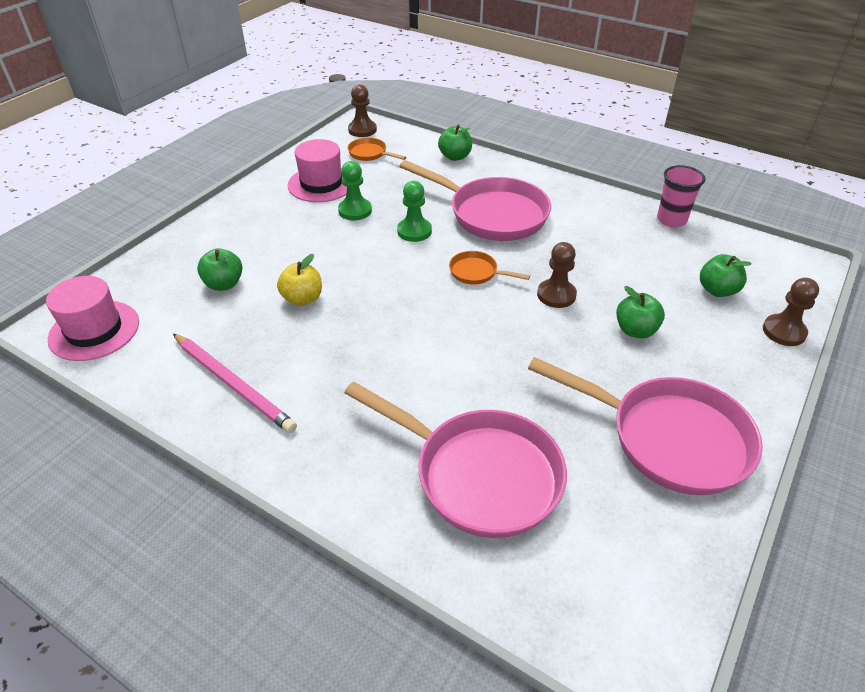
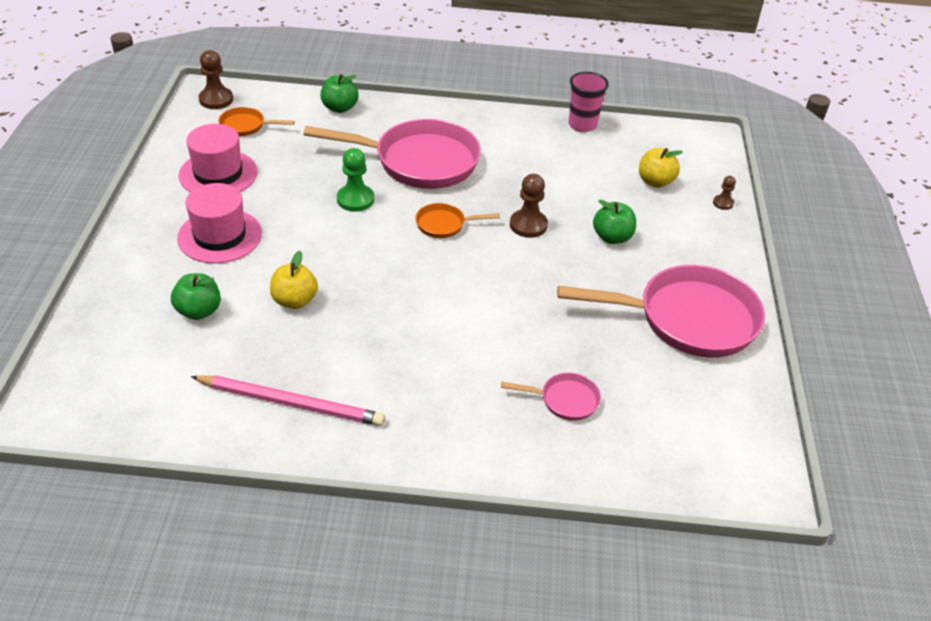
camera: 30 degrees left, 0 degrees up
(94, 330) = (94, 402): pink hat -> pink hat (220, 236)
(355, 210) = (278, 194): green pawn -> none
(479, 475) = (565, 400): pink pan -> pink pan, size x0.45
(717, 290) = (655, 182): green apple -> yellow apple
(784, 331) = (723, 203): brown pawn -> brown pawn, size x0.56

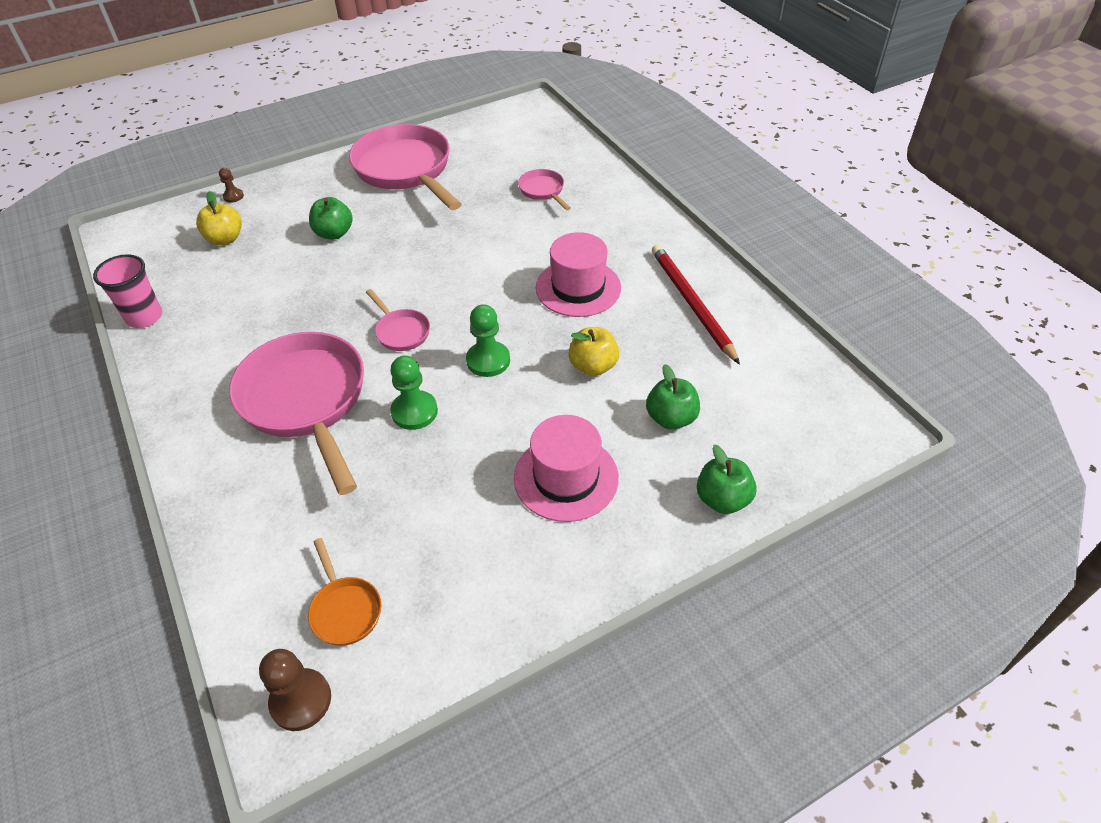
camera: 120 degrees left, 5 degrees up
(218, 174) = (467, 560): pink hat -> pink hat (578, 288)
(291, 403) = (691, 304): pink pencil -> red pencil
(339, 108) = (233, 537): green apple -> green apple (722, 499)
(364, 252) = (488, 360): none -> green pawn
(444, 224) = (401, 331): orange pan -> pink pan
(528, 225) = (356, 283): brown pawn -> none

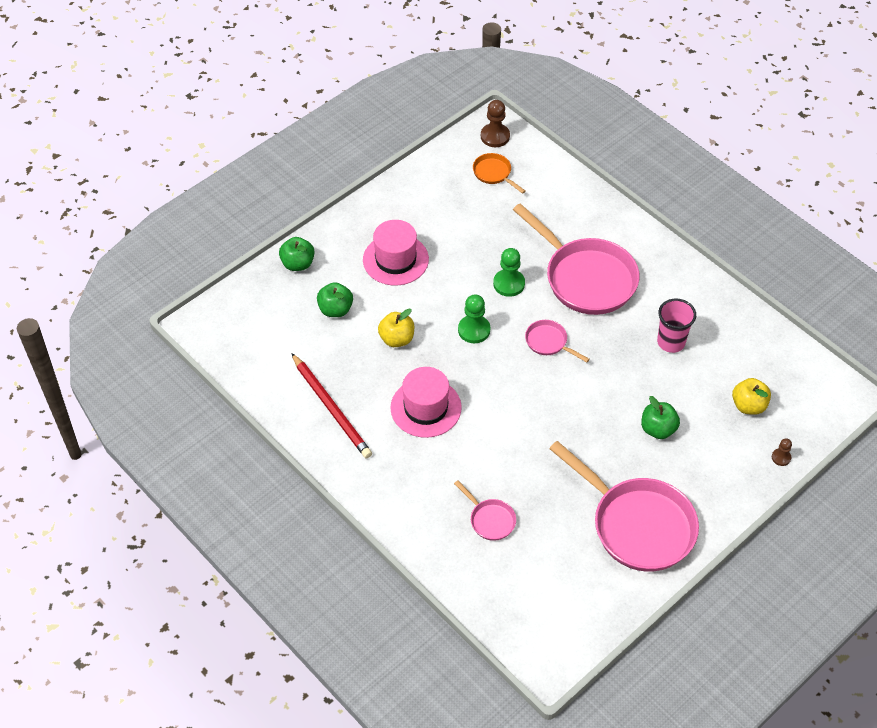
camera: 165 degrees right, 5 degrees up
(144, 317) = (750, 319): pink cup -> pink cup (671, 342)

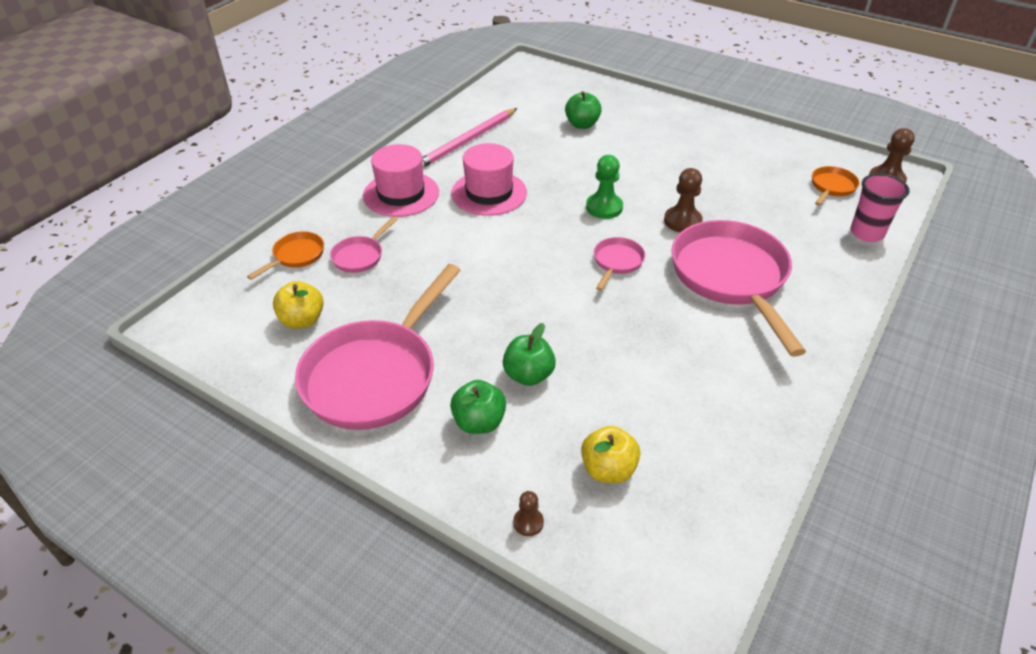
camera: 75 degrees right, 10 degrees down
(298, 264) = (623, 97): green apple -> green apple (479, 422)
(331, 408) = (467, 141): red pencil -> pink pencil
(395, 259) = (664, 146): pink hat -> pink hat (401, 194)
(397, 339) = (566, 163): yellow apple -> yellow apple (302, 320)
(476, 569) = (296, 256): none -> orange pan
(509, 284) = (682, 221): green pawn -> brown pawn
(586, 278) = (731, 278): pink pan -> pink pan turned 135 degrees clockwise
(671, 342) = (676, 369): pink cup -> pink cup (866, 233)

